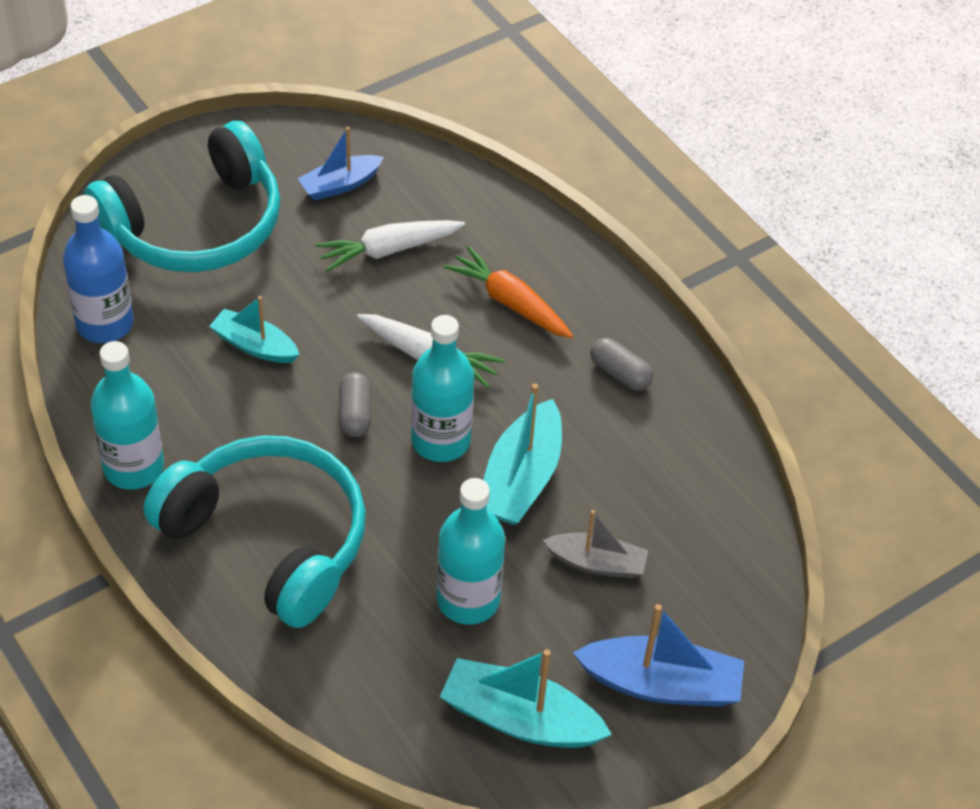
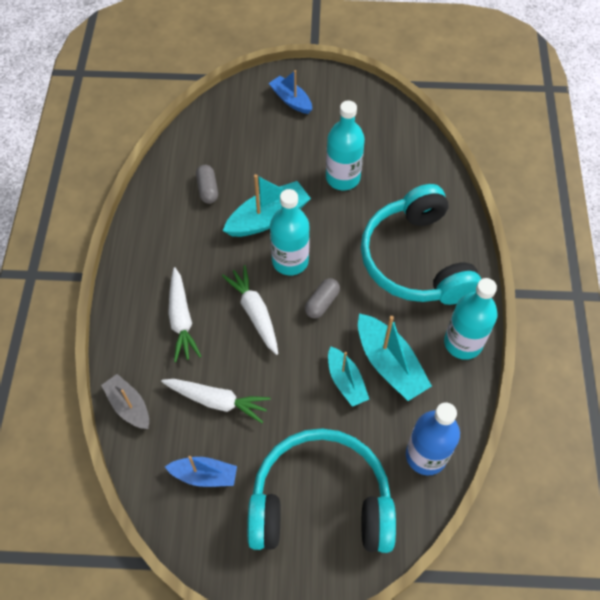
camera: 140 degrees left, 10 degrees up
(510, 302) = (181, 319): orange carrot -> white carrot
(520, 719) = (361, 120): turquoise boat -> turquoise boat (389, 364)
(596, 563) = (270, 160): grey boat -> grey boat (129, 406)
(620, 373) = (167, 242): grey capsule -> grey capsule (208, 189)
(661, 684) = (291, 100): blue boat -> blue boat, size x0.65

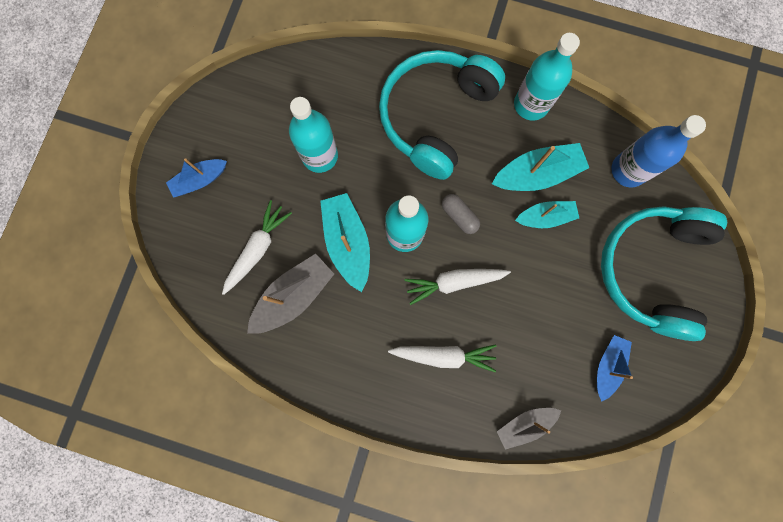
camera: 75 degrees left, 20 degrees up
(208, 189) = (293, 296): grey capsule -> grey boat
(217, 401) = (538, 339): white carrot -> white carrot (257, 249)
(416, 260) = (435, 116): turquoise headphones -> turquoise headphones turned 120 degrees clockwise

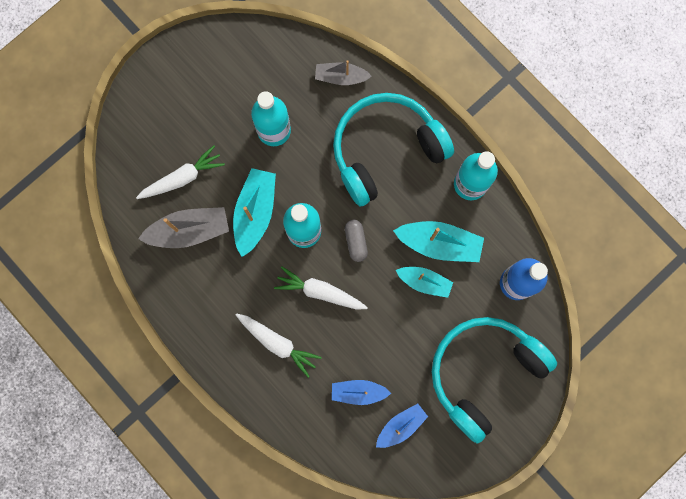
camera: 30 degrees right, 0 degrees up
(200, 180) = (169, 97): blue boat -> blue boat (358, 392)
(525, 424) = (308, 432): grey boat -> grey boat (341, 77)

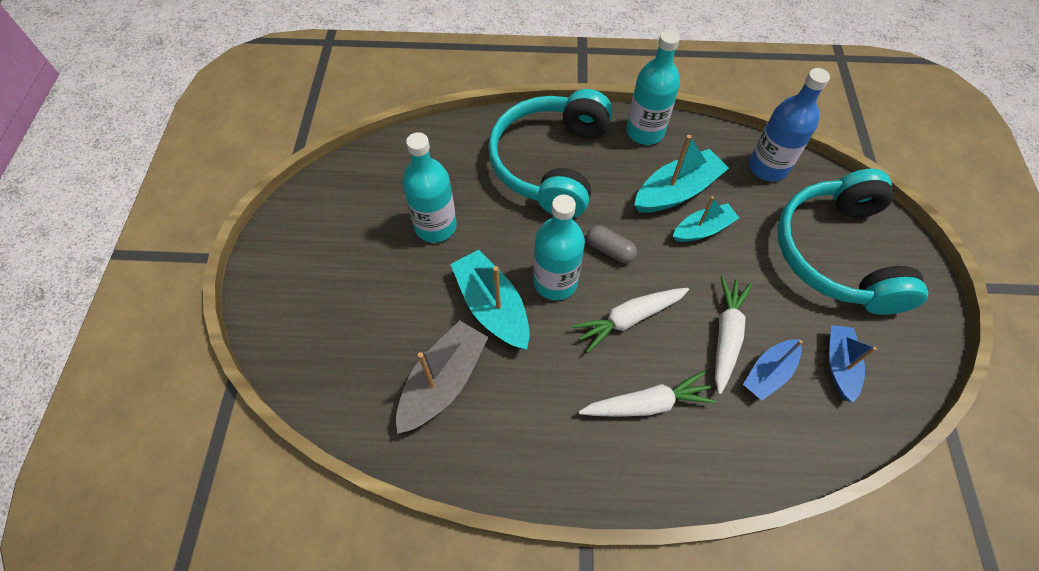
camera: 45 degrees left, 20 degrees down
(182, 178) = (386, 340): white carrot -> white carrot (726, 336)
(341, 77) = (451, 143): grey boat -> none

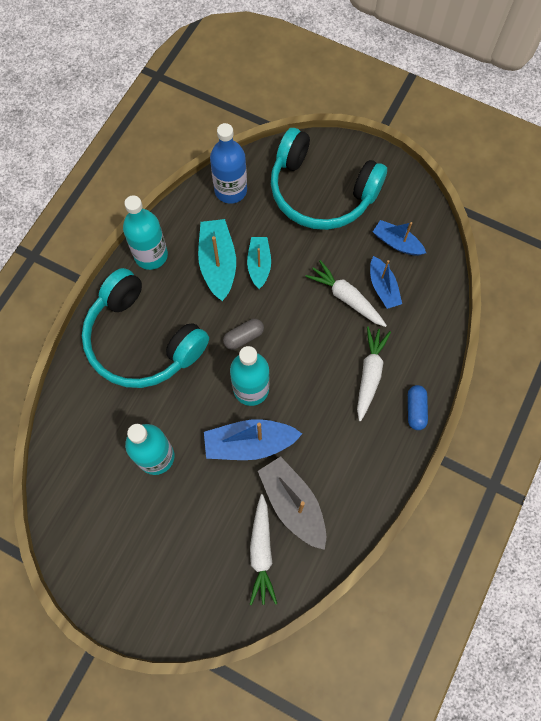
camera: 65 degrees left, 10 degrees up
(492, 307) = (250, 443): turquoise boat -> blue boat
(629, 319) = (304, 353): white carrot -> white carrot (261, 552)
(633, 482) = (415, 410): none -> blue capsule

